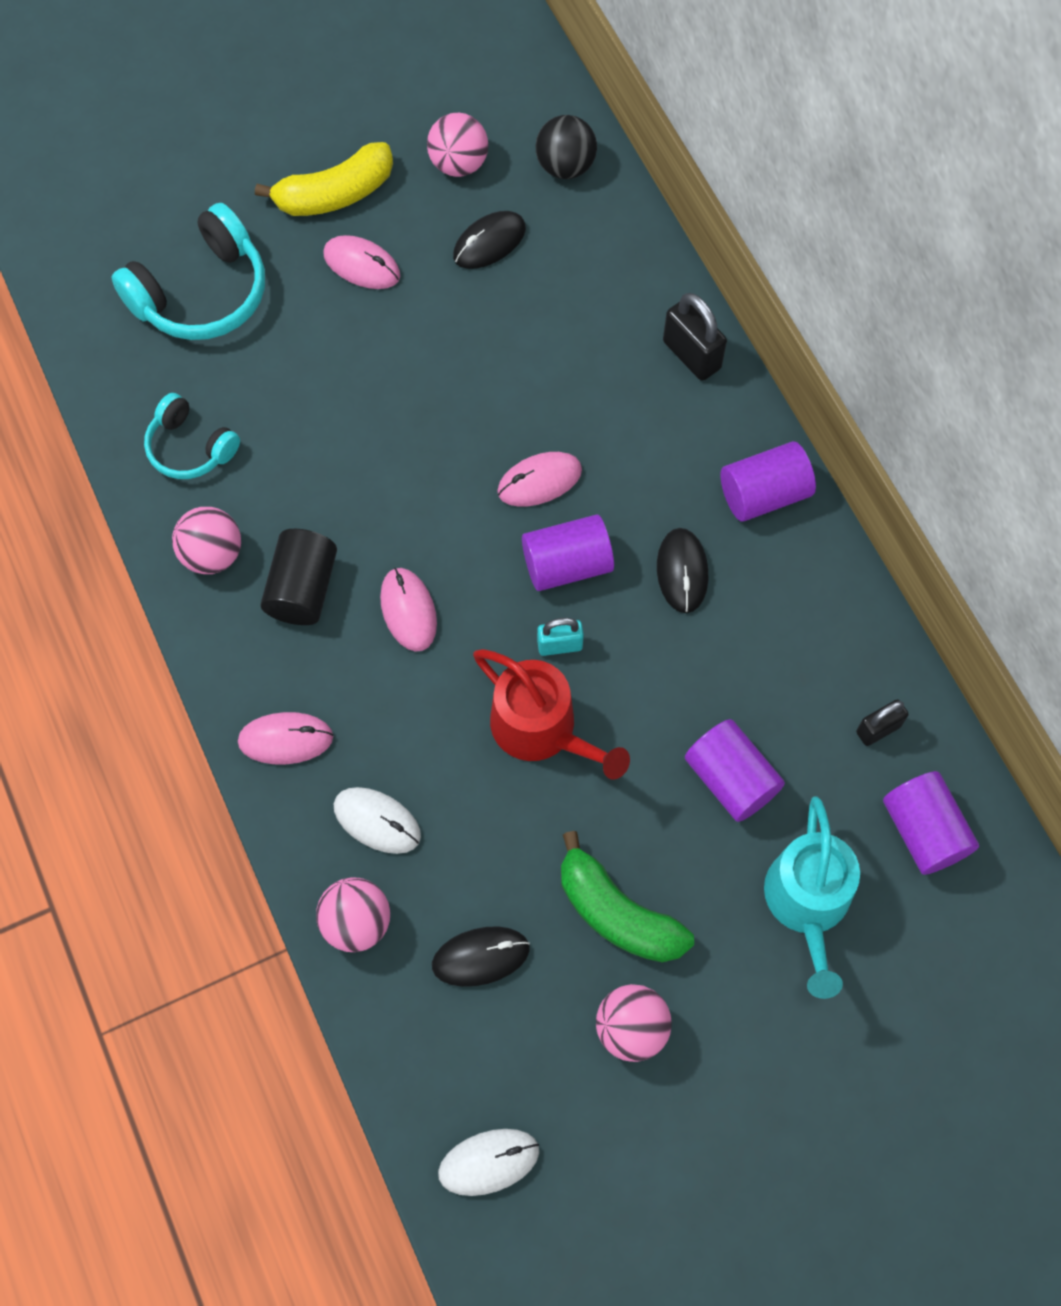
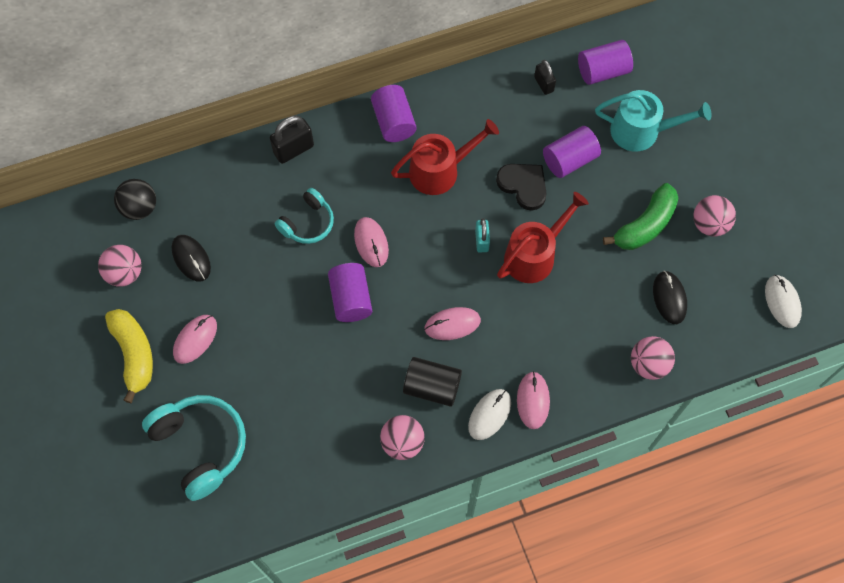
camera: 85 degrees left, 0 degrees up
(190, 448) = (321, 456): turquoise headphones -> turquoise headphones (308, 223)
(377, 821) = (587, 350): white mouse -> white mouse (489, 414)
(567, 564) = (429, 232): purple cylinder -> purple cylinder (351, 299)
(670, 705) = (523, 186): none -> black heart
(682, 572) = (440, 170): black mouse -> red watering can

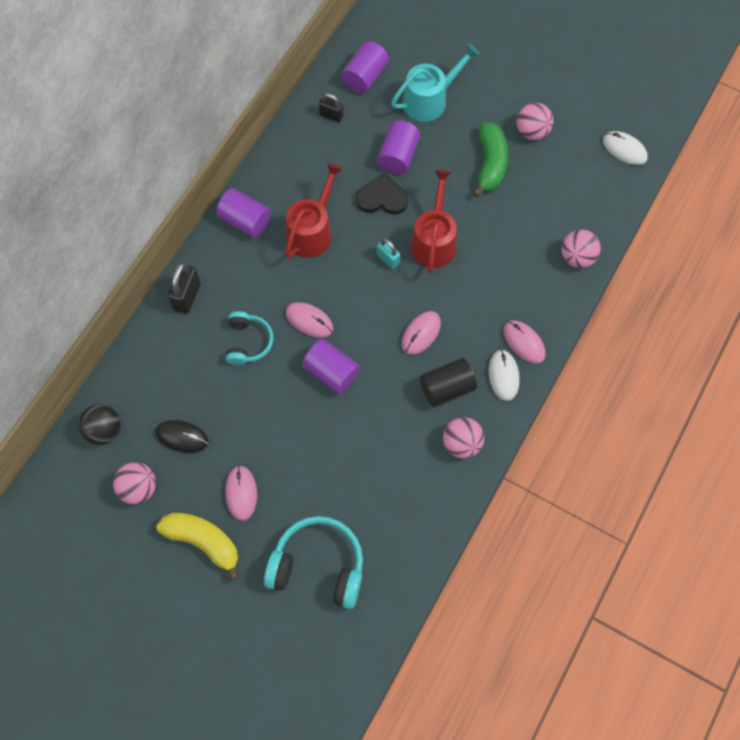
camera: 40 degrees left, 0 degrees up
(669, 298) = (551, 202): black mouse -> none

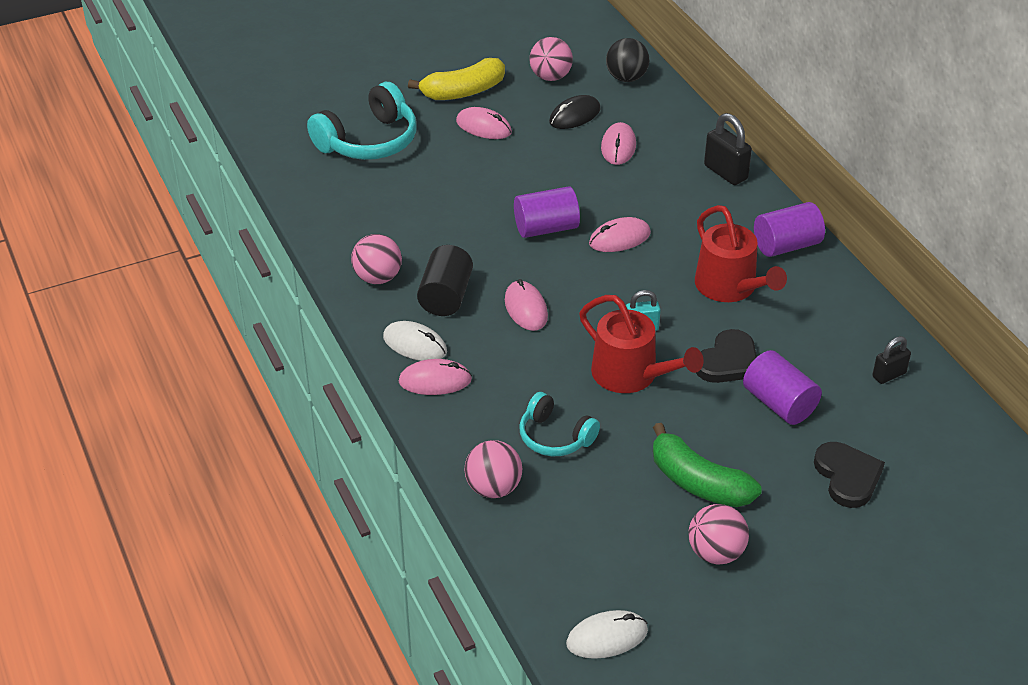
camera: 125 degrees right, 25 degrees down
(202, 383) = (618, 147): none -> pink mouse
(248, 342) = (634, 190): turquoise headphones -> turquoise headphones (555, 437)
(365, 77) = (932, 434): purple cylinder -> none
(429, 100) = (847, 476): turquoise watering can -> black heart

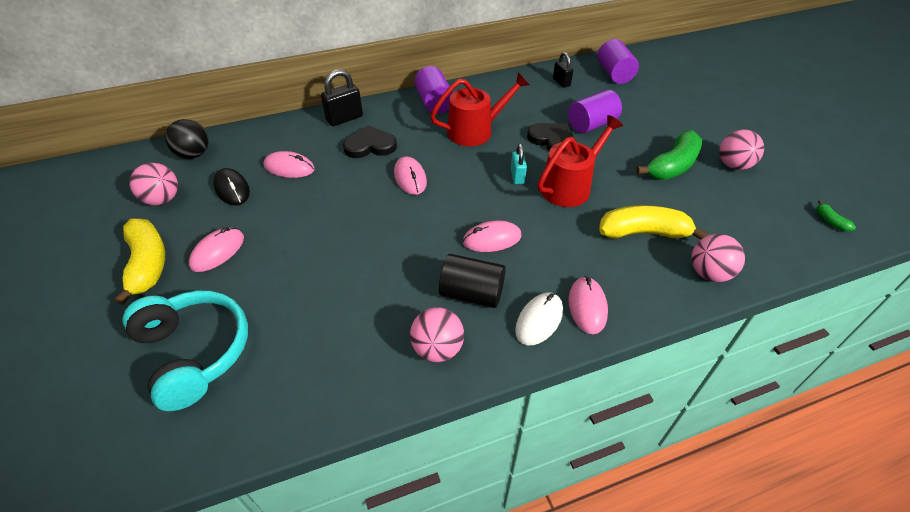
camera: 85 degrees left, 5 degrees up
(546, 228) = (387, 219): purple cylinder -> purple cylinder (614, 74)
(555, 437) = (643, 232): turquoise headphones -> yellow banana
(607, 637) = (830, 221): white mouse -> green banana
(847, 476) = (651, 108): black heart -> black heart (370, 145)

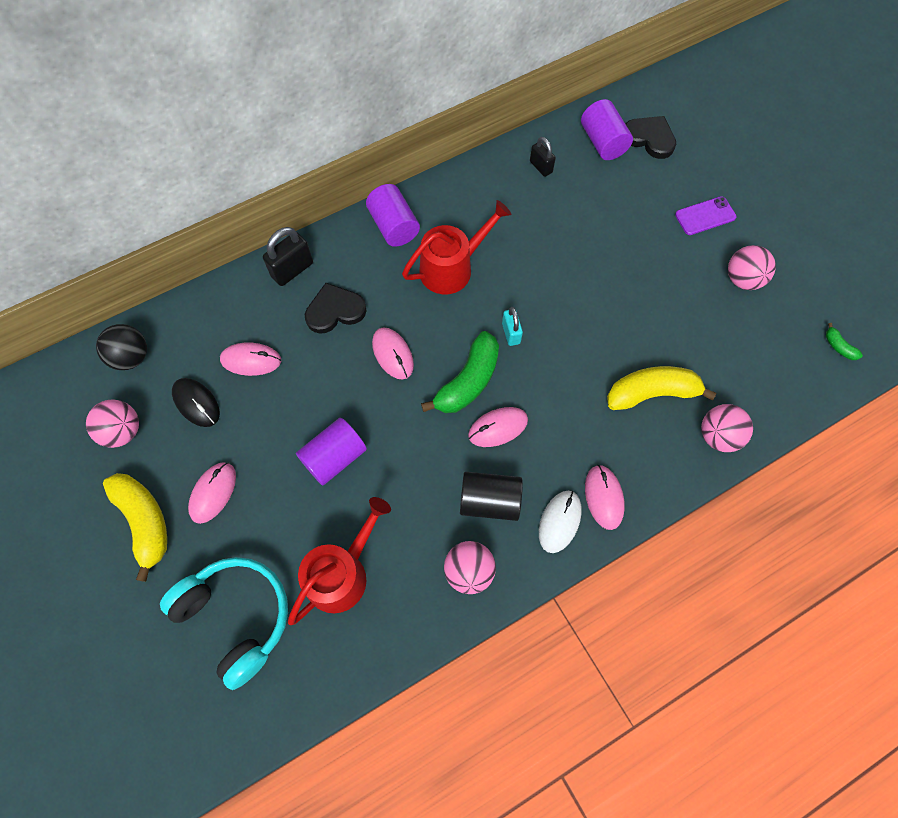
camera: 10 degrees left, 20 degrees up
(552, 140) = (542, 270): black heart -> black heart (649, 138)
(569, 186) = (569, 339): red watering can -> red watering can (341, 573)
(591, 124) = (584, 237): purple cylinder -> purple cylinder (334, 457)
(672, 166) = (677, 290): green banana -> green banana (468, 381)
(699, 123) = (705, 216): none -> purple phone

